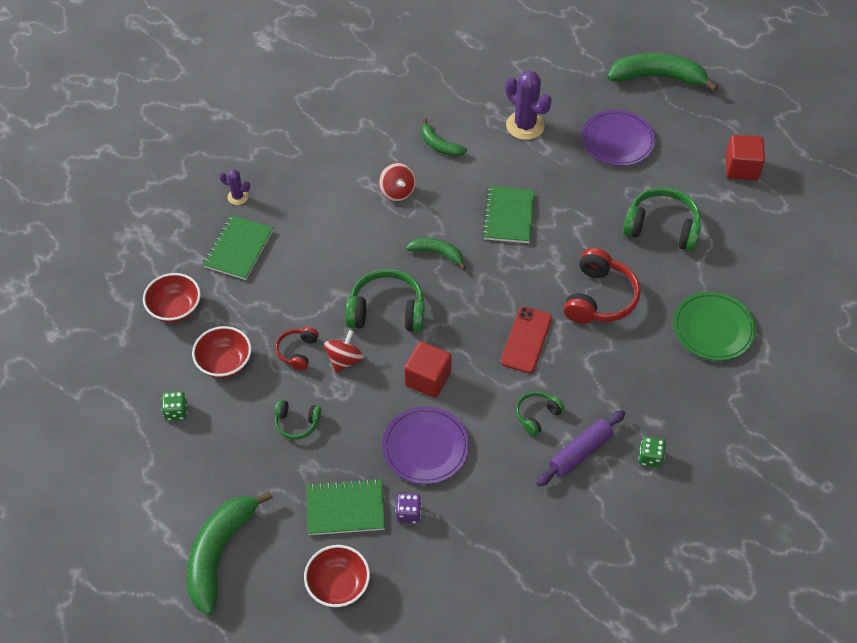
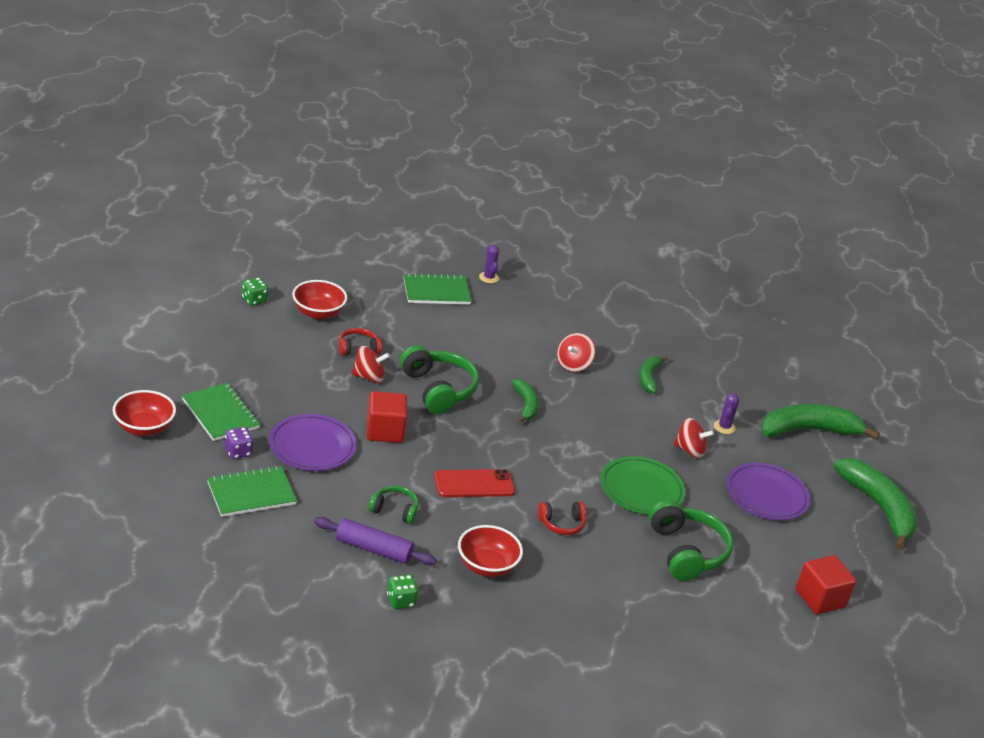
camera: 55 degrees right, 20 degrees down
(175, 309) = (351, 274): red bowl -> red bowl (487, 566)
(220, 553) = (138, 356): green banana -> green banana (809, 431)
(297, 423) = (286, 366): green headphones -> none
(508, 216) = (606, 440): green notebook -> green notebook (251, 493)
(525, 125) = (724, 427): purple cactus -> purple cactus, size x0.52
(544, 164) = (690, 450): none -> red spinning top
(599, 298) = (562, 524): red headphones -> red headphones, size x0.55
(713, 328) = (591, 617): green plate -> green plate (641, 489)

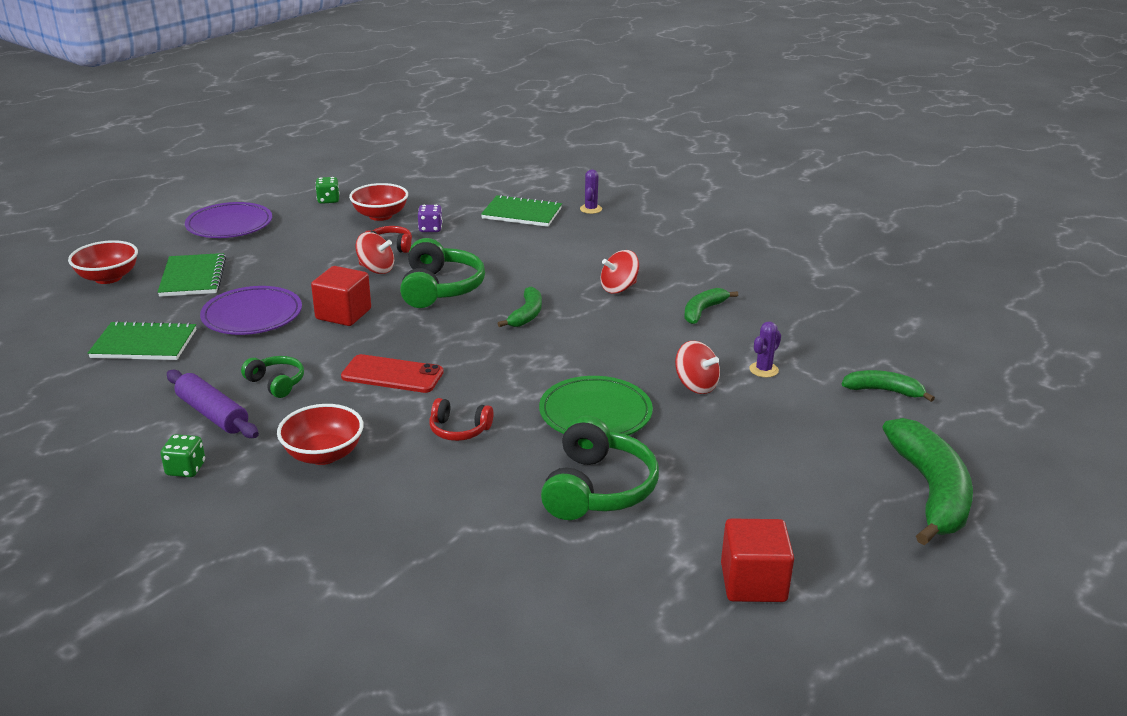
camera: 30 degrees right, 5 degrees down
(238, 452) = (173, 309): purple dice -> purple dice (430, 229)
(766, 495) = (766, 448): purple plate -> purple plate (229, 225)
(809, 431) = (884, 391): green banana -> green banana, size x0.53

